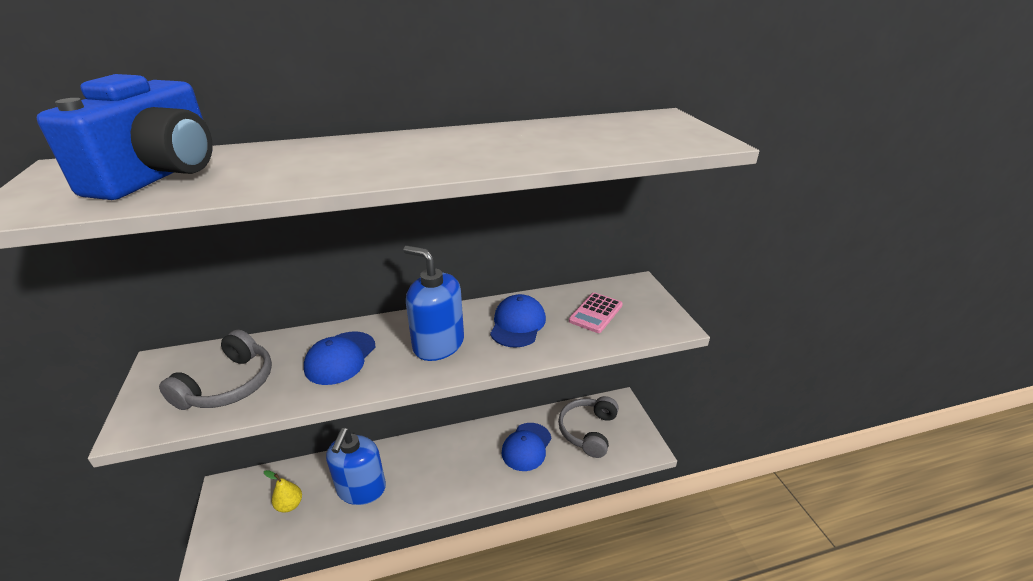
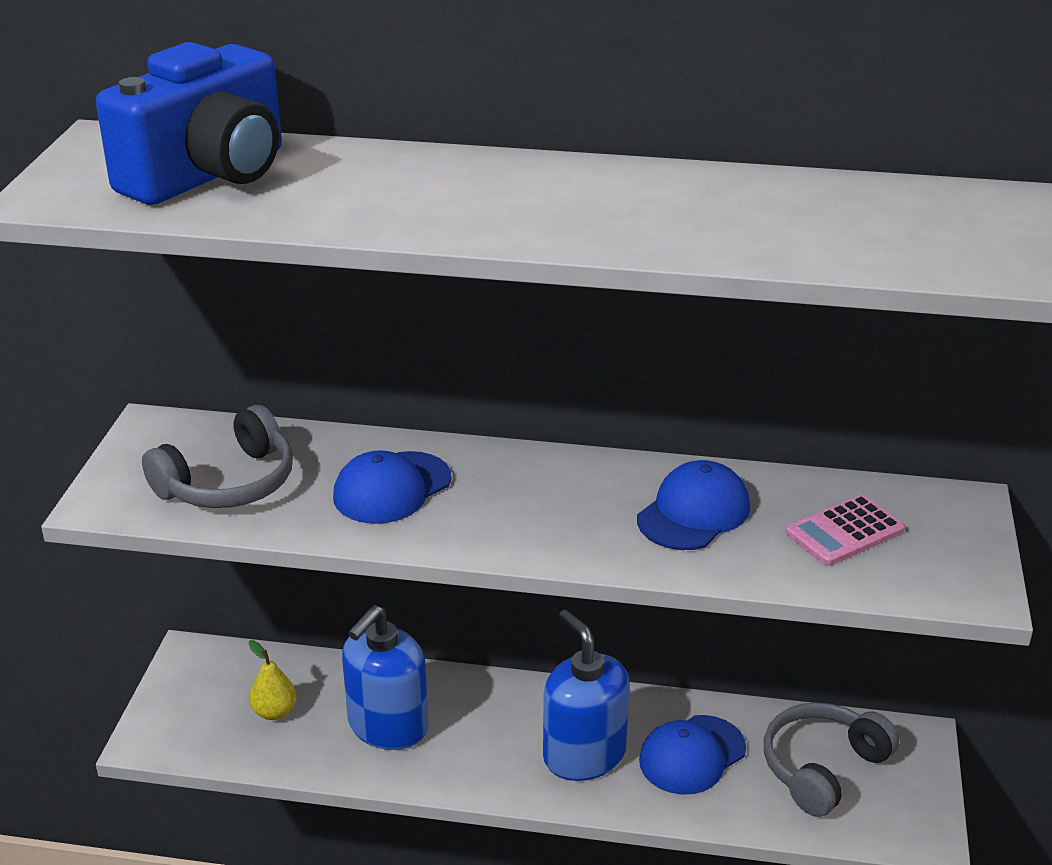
camera: 25 degrees right, 0 degrees up
(438, 344) = (546, 509): blue soap dispenser -> blue soap dispenser (584, 755)

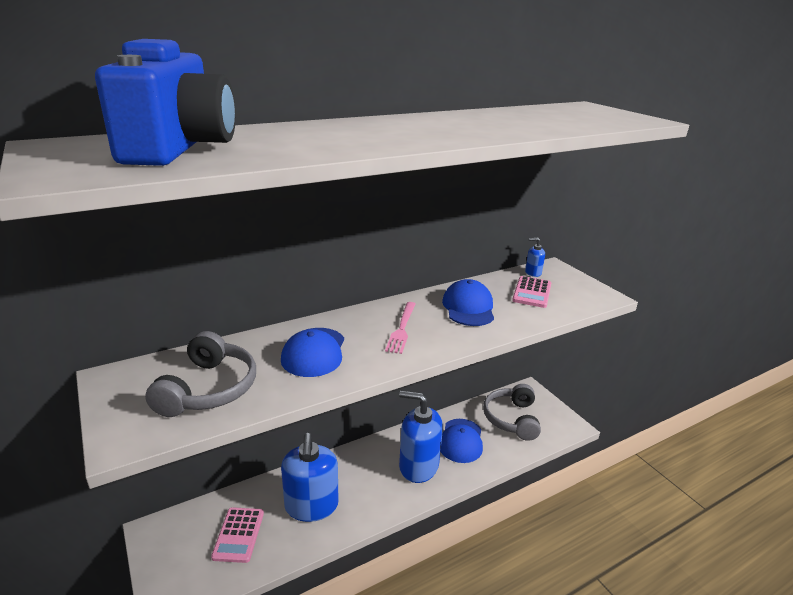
camera: 40 degrees left, 5 degrees down
(274, 712) = (238, 535): yellow pear -> pink calculator
(545, 505) = (402, 329): none -> pink fork
(906, 497) = (533, 272): none -> blue soap dispenser

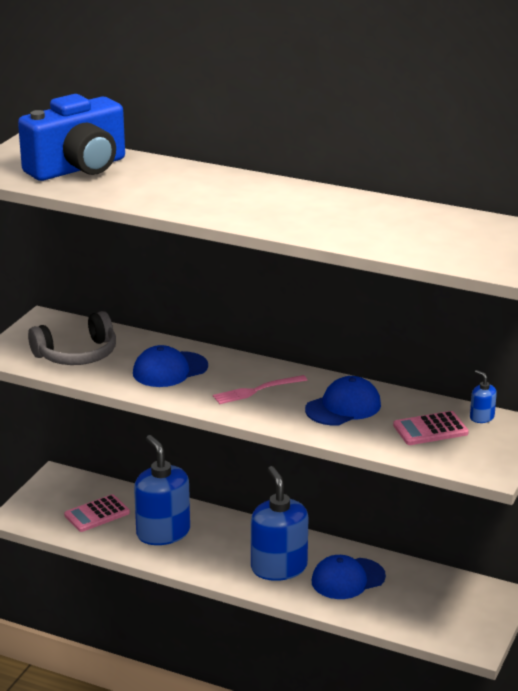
camera: 55 degrees right, 0 degrees up
(311, 506) = (163, 532): blue soap dispenser -> blue soap dispenser turned 105 degrees clockwise
(511, 419) = (429, 599): grey headphones -> none

